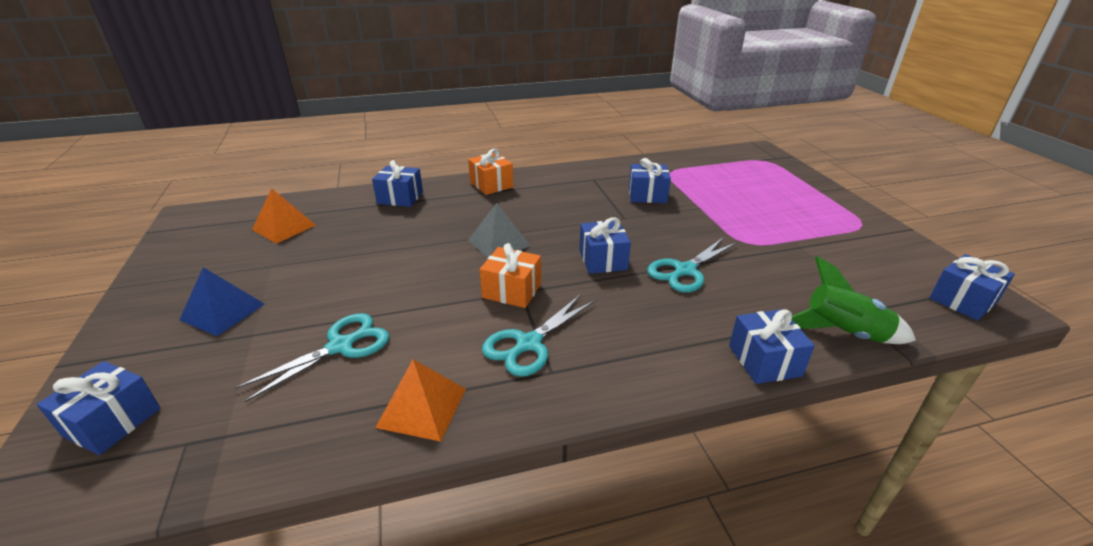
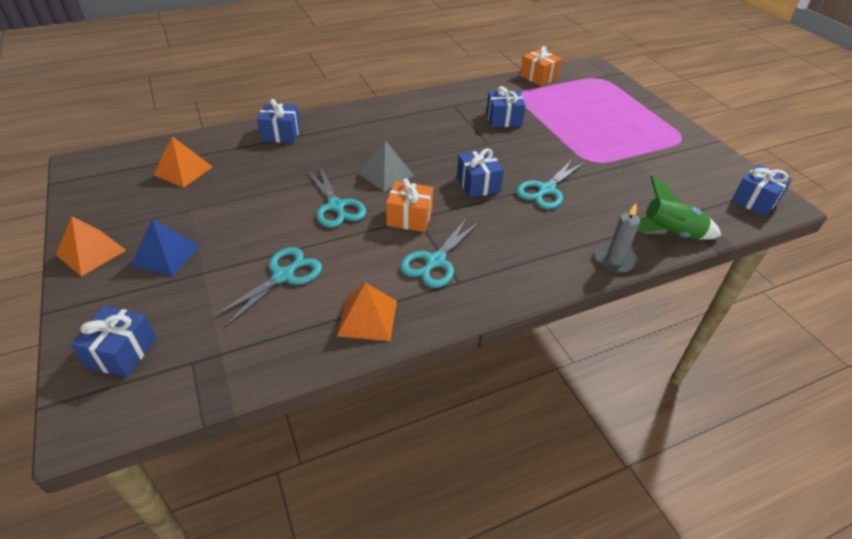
camera: 10 degrees left, 10 degrees up
(145, 303) = (91, 252): none -> orange pyramid
(431, 273) = (336, 206): none -> turquoise scissors
(491, 185) = (362, 115): orange gift -> orange gift (538, 77)
(764, 361) = (615, 260): blue gift -> grey candle

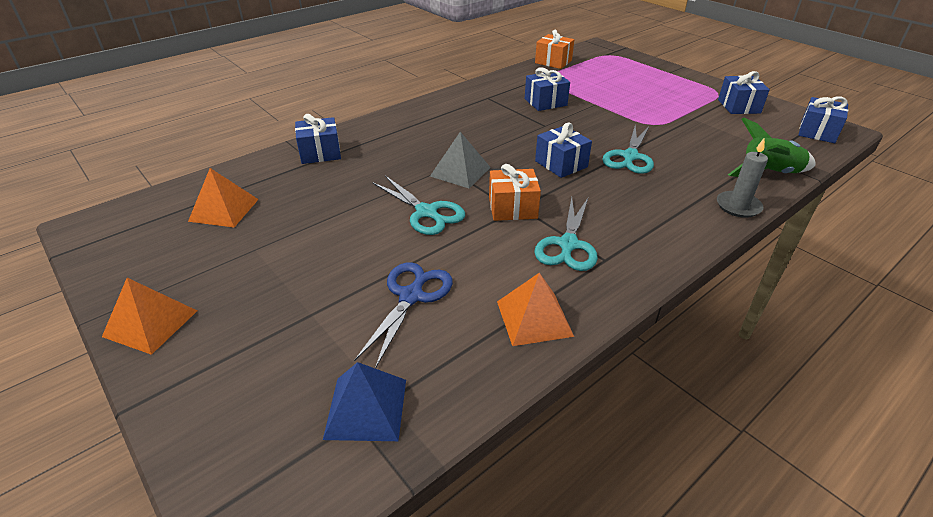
camera: 15 degrees left, 5 degrees down
(122, 352) = (257, 433): blue gift -> blue gift (739, 106)
(166, 255) = (253, 304): blue pyramid -> blue pyramid (366, 408)
(283, 276) = (411, 296): turquoise scissors -> blue scissors

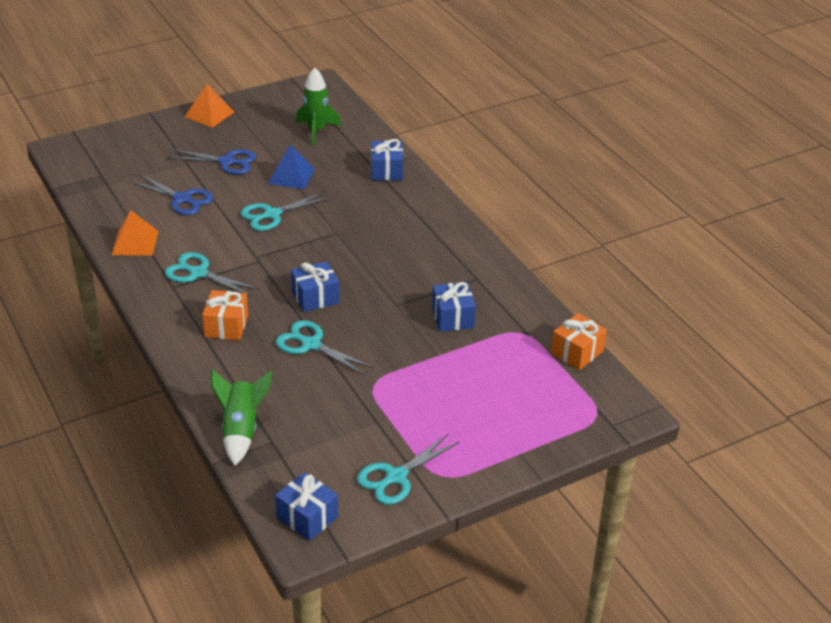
camera: 100 degrees right, 0 degrees up
(224, 210) = (316, 131): orange pyramid -> green rocket
(305, 273) = (227, 162): none -> blue scissors
(366, 408) = (106, 178): blue pyramid -> blue pyramid (291, 176)
(460, 171) = (326, 238): grey pyramid -> none
(512, 208) = (258, 256): orange gift -> orange gift (226, 326)
(738, 206) = (200, 383): grey candle -> none
(739, 106) = (395, 477): blue gift -> turquoise scissors

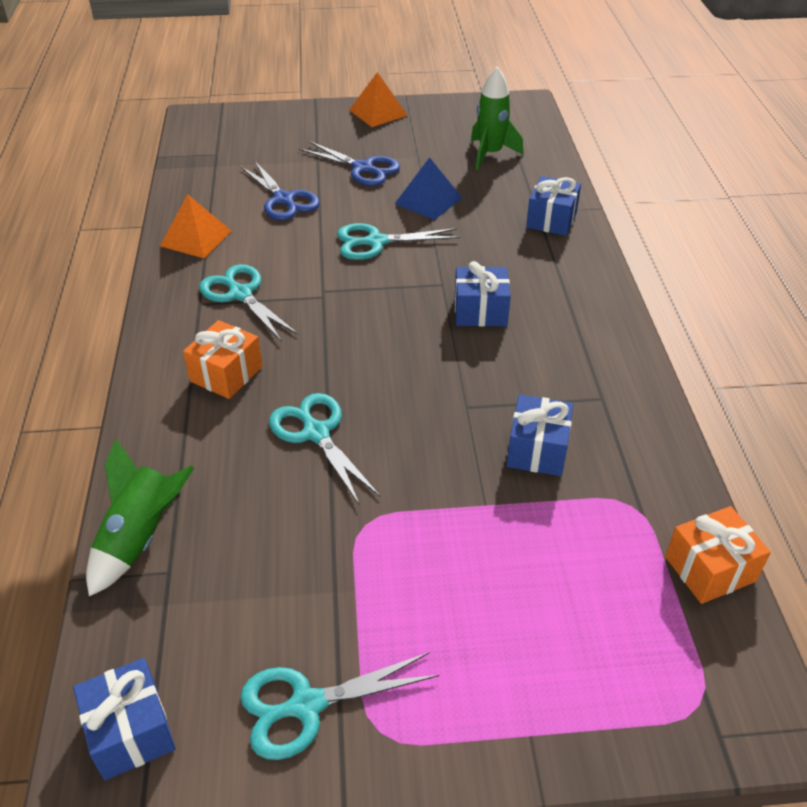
camera: 25 degrees right, 5 degrees up
(315, 297) = (363, 365): blue gift -> blue gift (480, 311)

